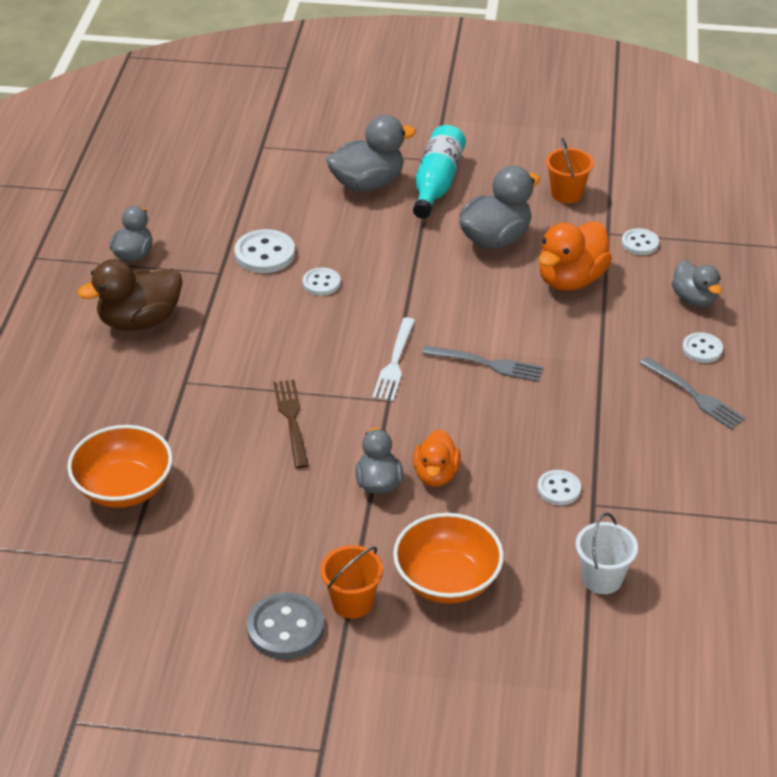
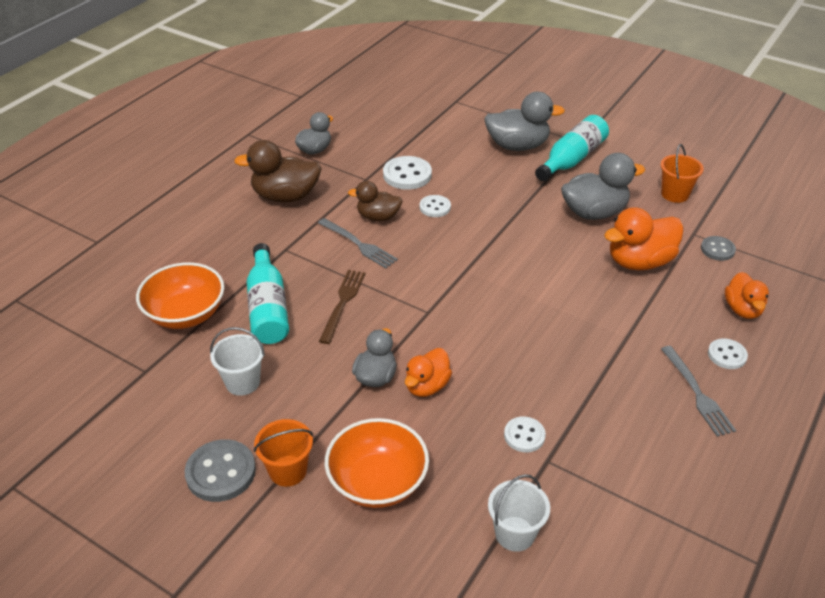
camera: 25 degrees right, 0 degrees up
(212, 451) = (268, 307): none -> turquoise bottle
(242, 536) = (242, 382): none -> white bucket
(265, 313) = (378, 217): none -> brown duck
(395, 363) = (452, 284): white fork -> none
(487, 364) = (527, 308): grey fork -> grey fork (359, 244)
(640, 243) = (717, 249): white button -> grey button
(694, 299) = (742, 309): grey duck -> orange duck

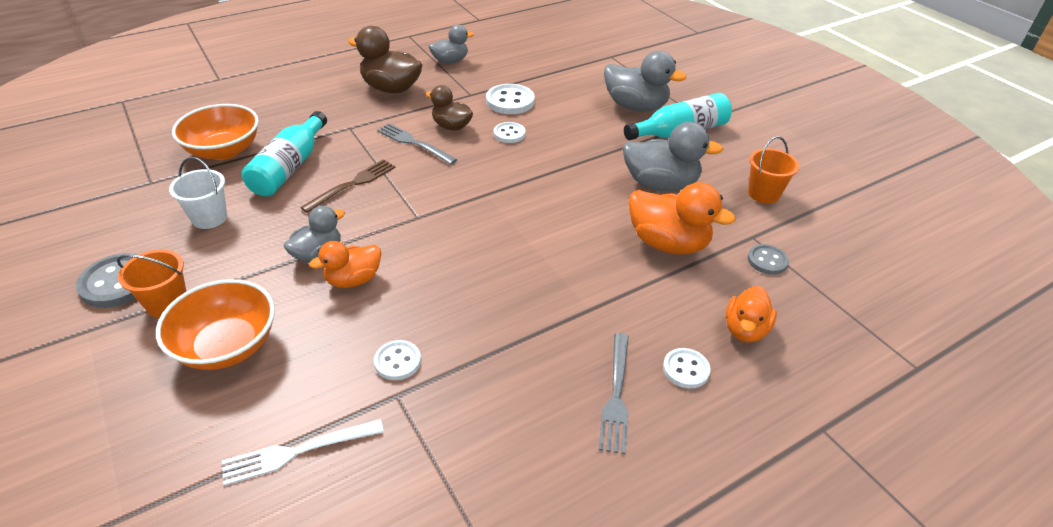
camera: 25 degrees right, 0 degrees up
(359, 244) = (413, 143): grey fork -> grey fork turned 150 degrees clockwise
(515, 533) = (297, 452): white bucket -> white fork
(639, 261) = (668, 243): orange duck -> orange duck turned 150 degrees counterclockwise

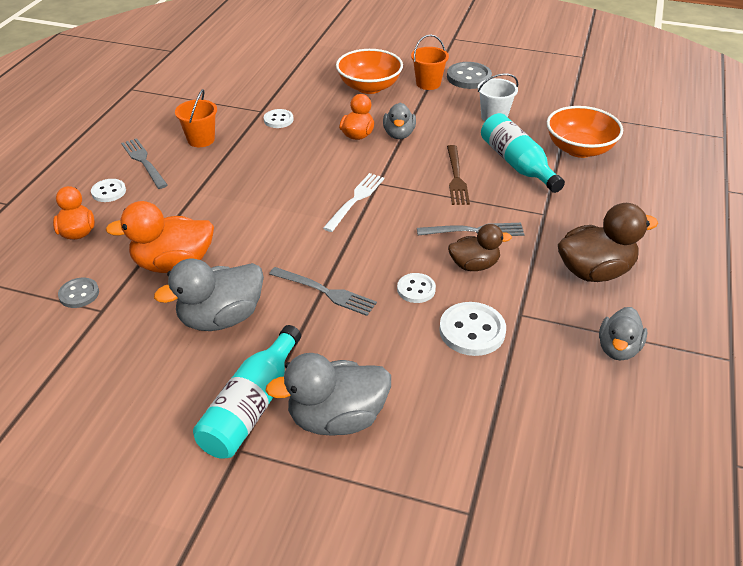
camera: 140 degrees right, 0 degrees up
(297, 452) = (278, 79): white fork -> white fork (355, 200)
(569, 162) = (326, 292): none -> grey fork
(763, 194) = (109, 368): orange bucket -> orange bucket (201, 139)

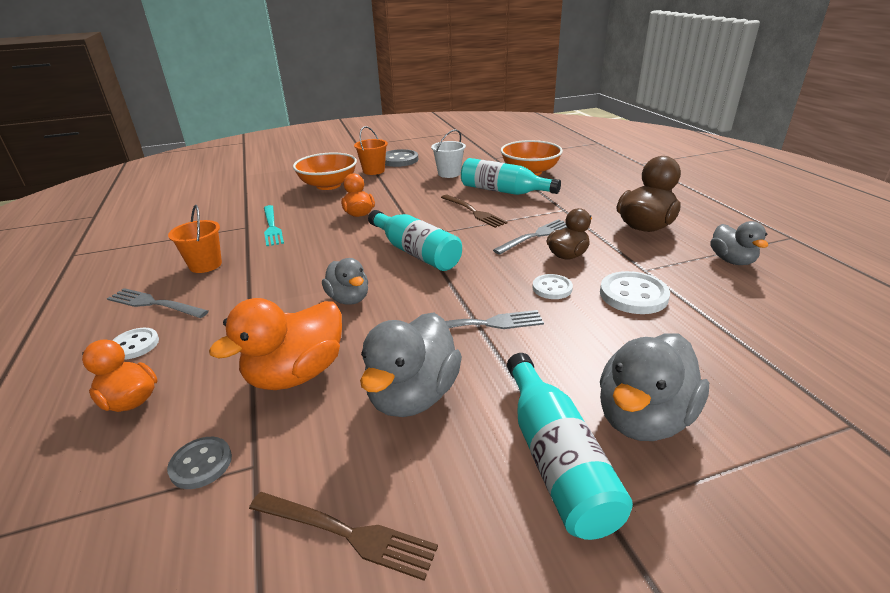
camera: 35 degrees left, 10 degrees down
(108, 374) = (347, 533): none -> brown fork
(278, 120) = (272, 227): white button -> turquoise fork
(355, 200) = (416, 252): white fork -> turquoise bottle
(399, 134) = (392, 203): grey duck -> grey duck (349, 299)

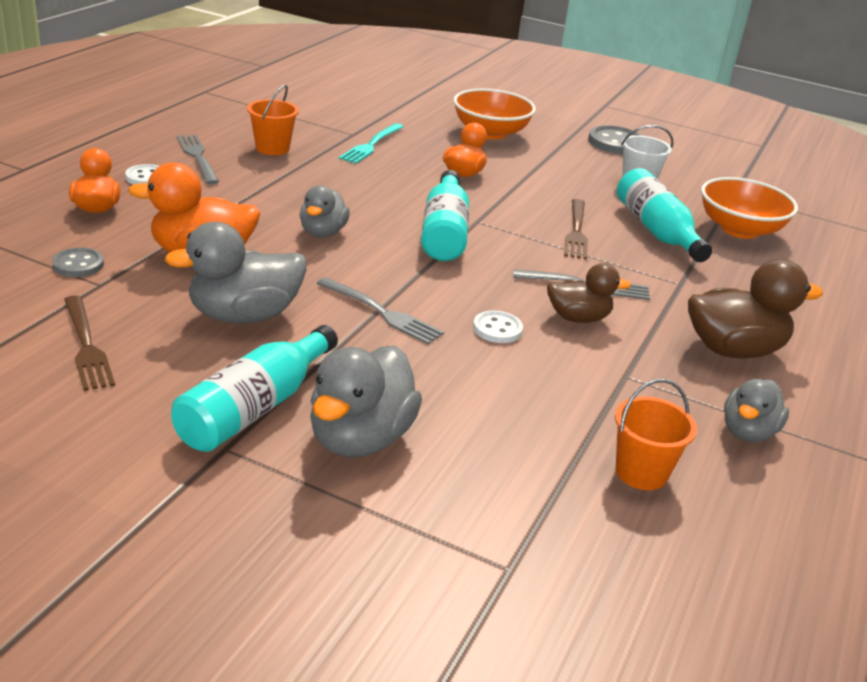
camera: 40 degrees right, 0 degrees up
(373, 171) = (563, 140): orange bucket -> orange bucket (641, 472)
(633, 295) = (559, 381): white button -> none
(643, 418) = (360, 438): grey duck -> grey duck turned 60 degrees counterclockwise

